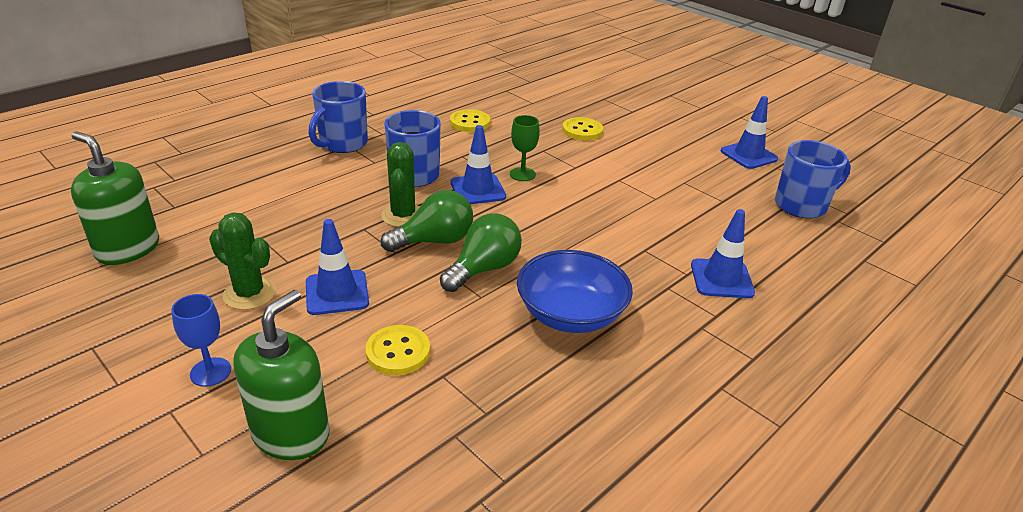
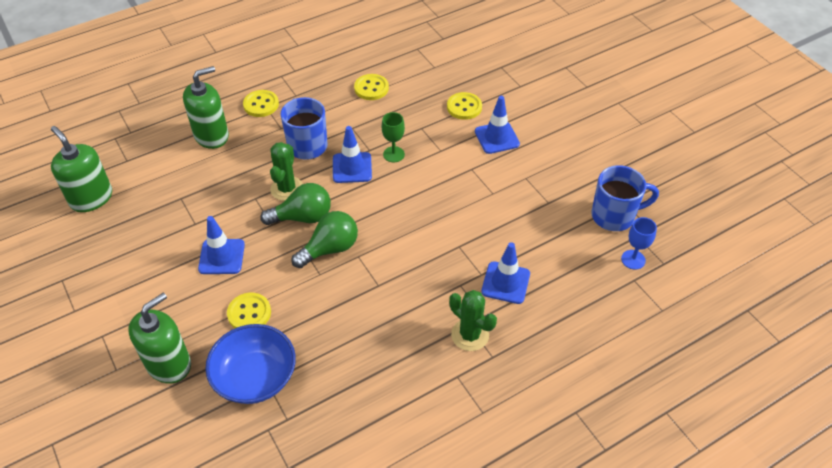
camera: 15 degrees right, 15 degrees up
(210, 372) = (129, 311): blue goblet -> blue goblet (633, 259)
(249, 294) = (164, 249): green cactus -> green cactus (470, 335)
(287, 175) = (211, 136): none -> green soap dispenser
(342, 144) = (261, 104): blue mug -> yellow button
(570, 314) = (377, 299): blue bowl -> blue bowl (255, 377)
(748, 155) = (599, 152): blue traffic cone -> blue traffic cone (497, 138)

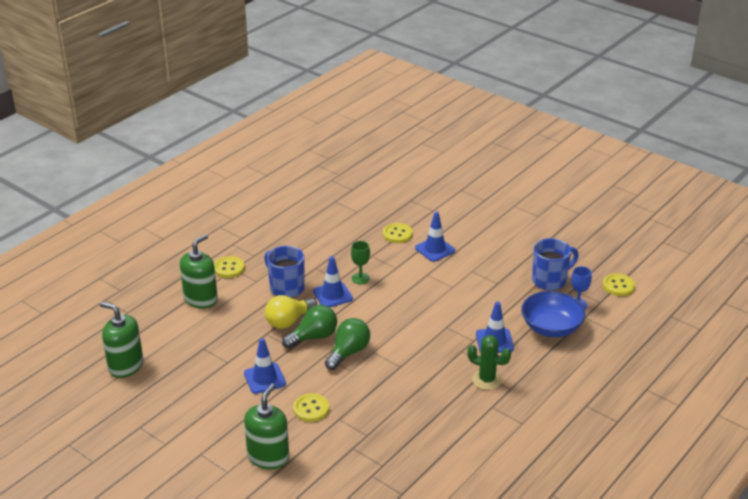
camera: 20 degrees left, 15 degrees down
(255, 377) = (341, 447): blue bowl -> blue bowl (551, 327)
(287, 189) = (288, 321): green cactus -> yellow light bulb
(371, 88) = (314, 237): yellow button -> yellow button (618, 286)

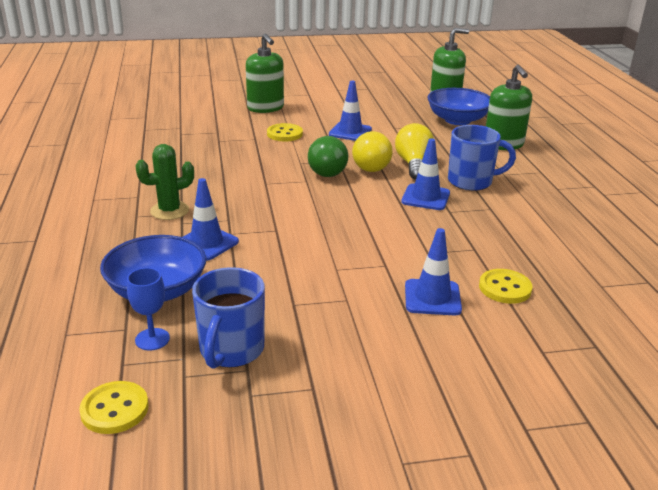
camera: 130 degrees right, 5 degrees down
(171, 339) = (457, 120): none -> blue bowl
(229, 268) = (545, 170): yellow button -> none
(313, 337) = (372, 165): green light bulb -> yellow light bulb
(360, 278) = (435, 223): green goblet -> none

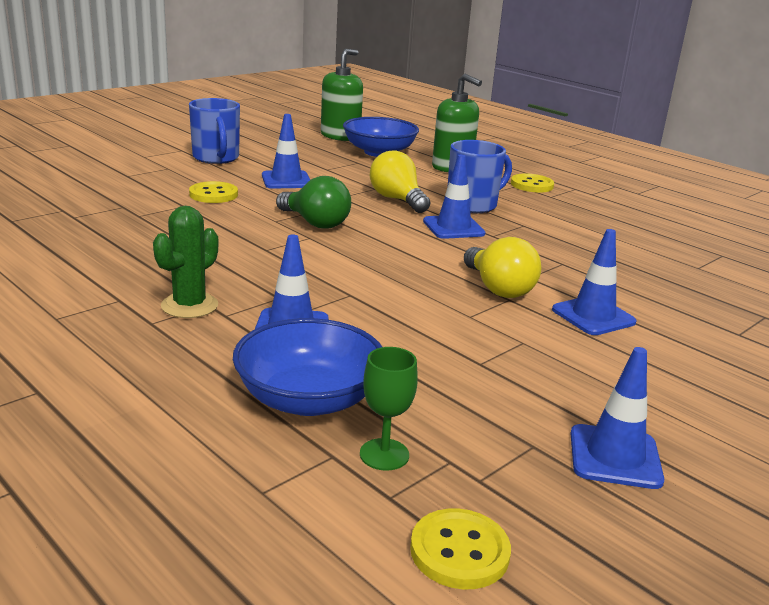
camera: 35 degrees left, 5 degrees down
(152, 339) = (384, 454): blue goblet -> green goblet
(231, 350) = (488, 432): blue mug -> blue mug (216, 158)
(265, 108) = (149, 171): green soap dispenser -> none
(289, 398) = (615, 457): none -> blue traffic cone
(372, 165) = (358, 208): yellow light bulb -> yellow light bulb (498, 288)
(505, 288) = (635, 290): yellow button -> yellow button (532, 185)

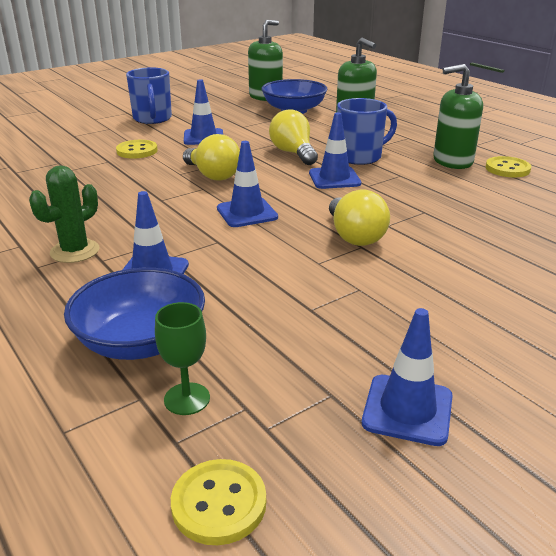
camera: 10 degrees right, 5 degrees up
(315, 223) = (213, 175): green light bulb -> yellow light bulb
(532, 185) = (421, 137): yellow button -> yellow button (507, 169)
(573, 211) = (452, 161): none -> green soap dispenser
(593, 316) = (436, 264): blue traffic cone -> blue traffic cone (247, 213)

